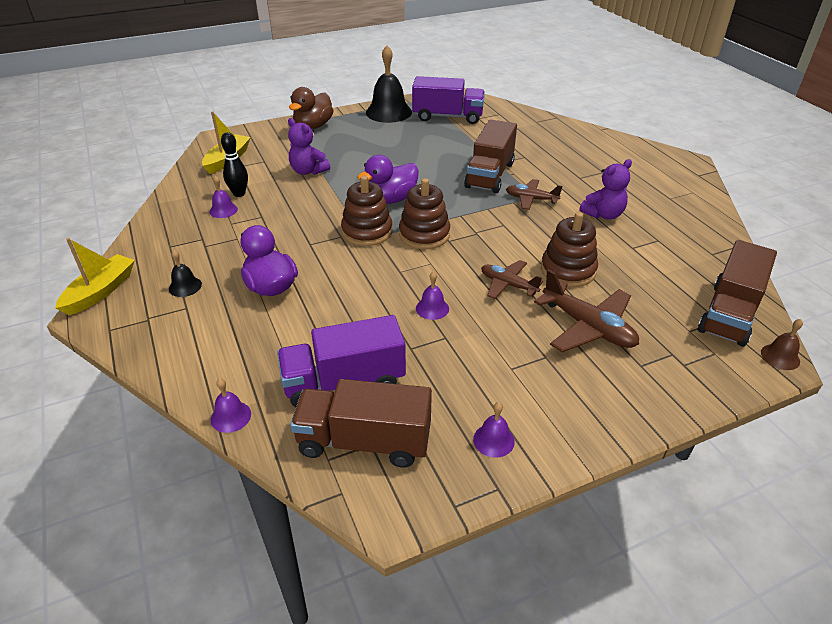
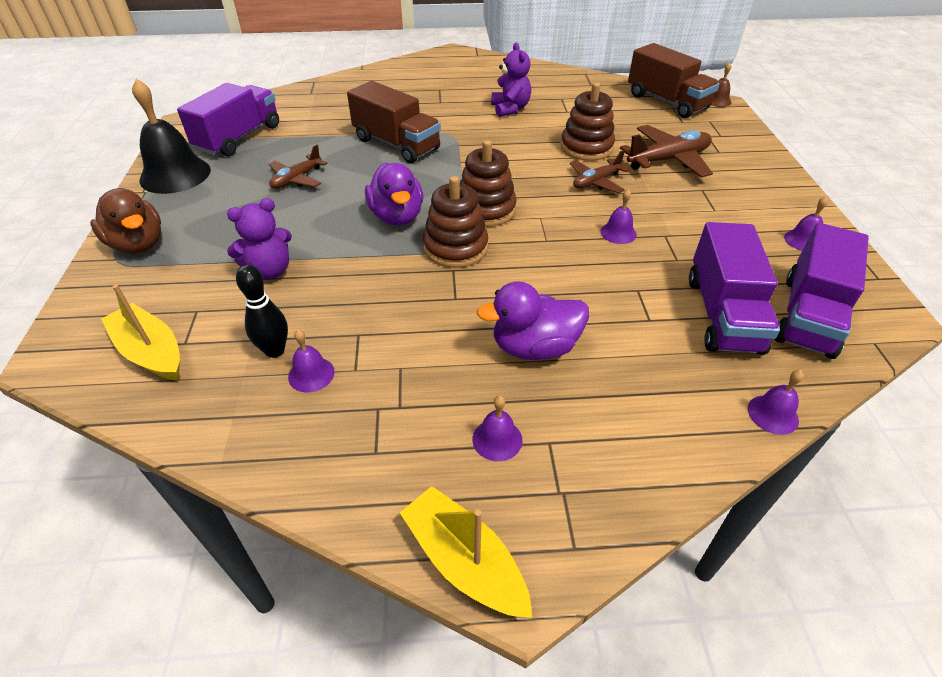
camera: 70 degrees left, 5 degrees up
(185, 286) = (497, 439): black bell -> purple bell
(364, 441) = (808, 315): brown truck -> purple truck
(531, 199) = (460, 134): brown plane -> brown plane (297, 179)

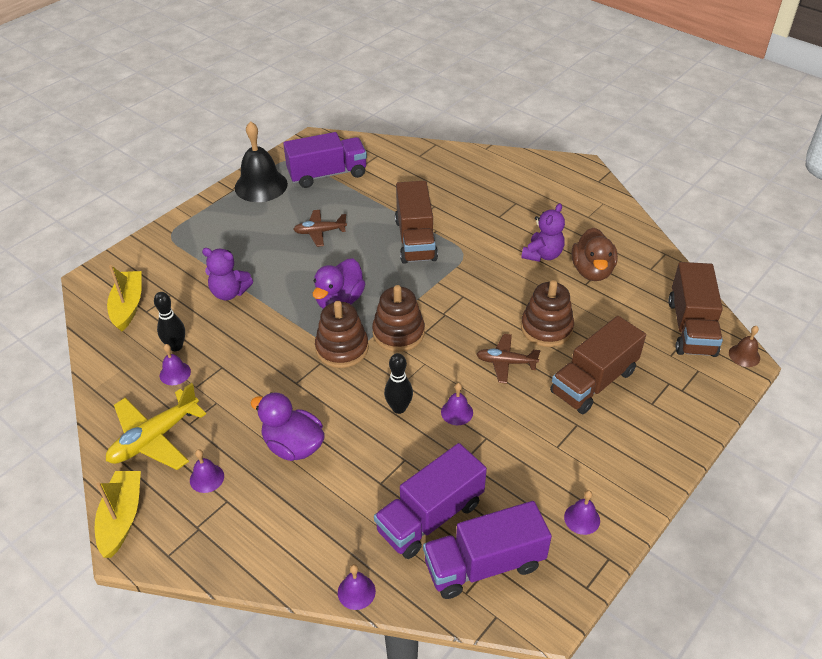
camera: 45 degrees right, 0 degrees up
(138, 244) = (191, 229): brown duck -> brown duck (592, 271)
(380, 449) = (155, 438): none -> yellow plane
(573, 258) = (399, 408): none -> black bowling pin
(668, 160) = (593, 382): brown plane -> brown truck

